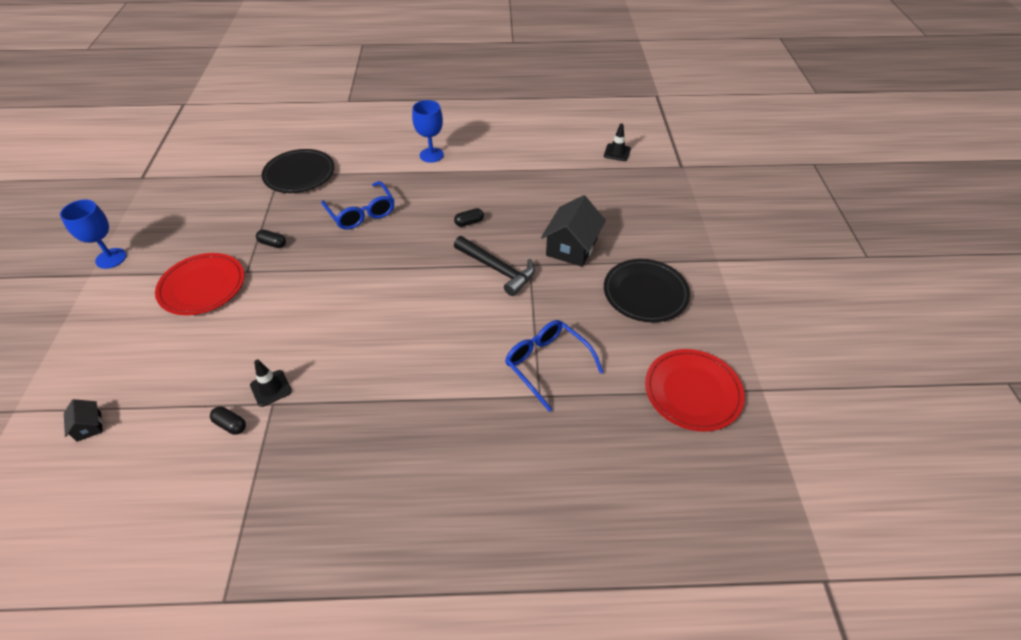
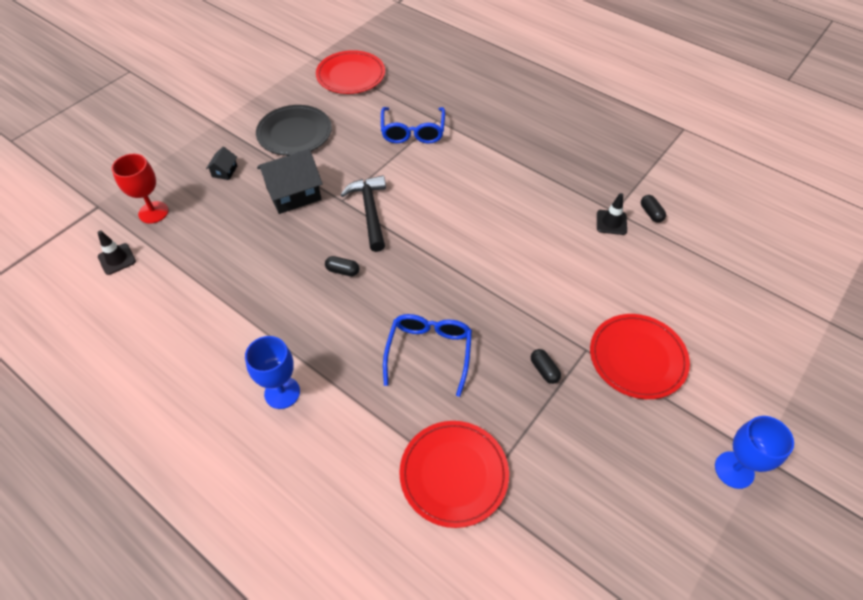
camera: 140 degrees left, 5 degrees up
(89, 426) = (762, 271): black house -> black house (224, 171)
(299, 174) = (454, 474): black plate -> red plate
(643, 182) = (153, 212): none -> red goblet

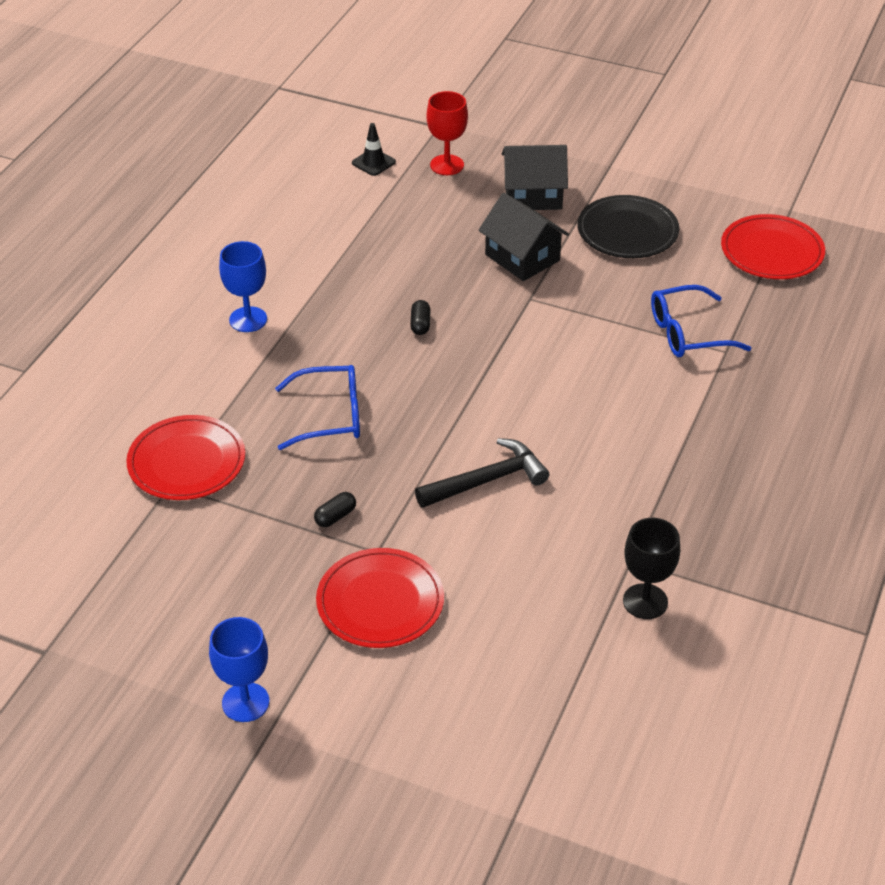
camera: 75 degrees right, 10 degrees down
(224, 171) = (533, 195): black house -> black house, size x2.08
(370, 211) = (522, 325): black hammer -> black hammer (487, 480)
(611, 222) = (606, 558): black traffic cone -> none
(651, 213) = (645, 601): black capsule -> black goblet

